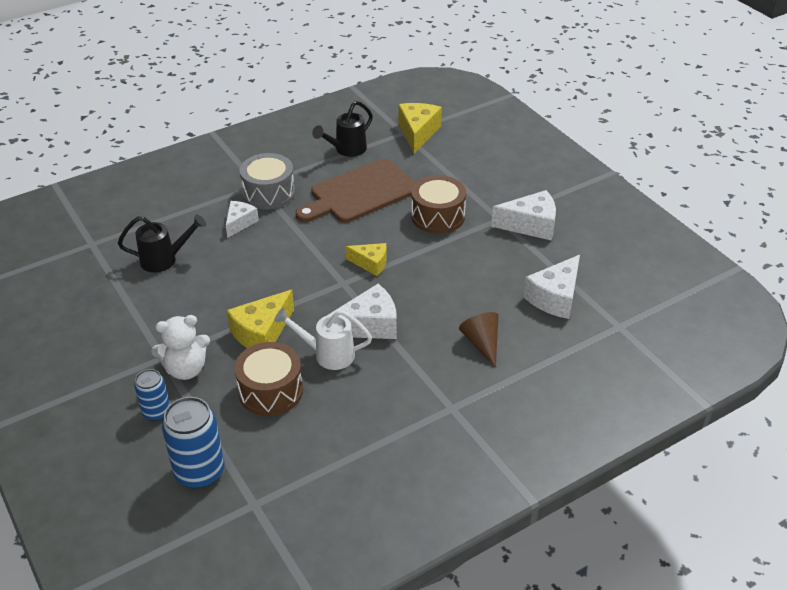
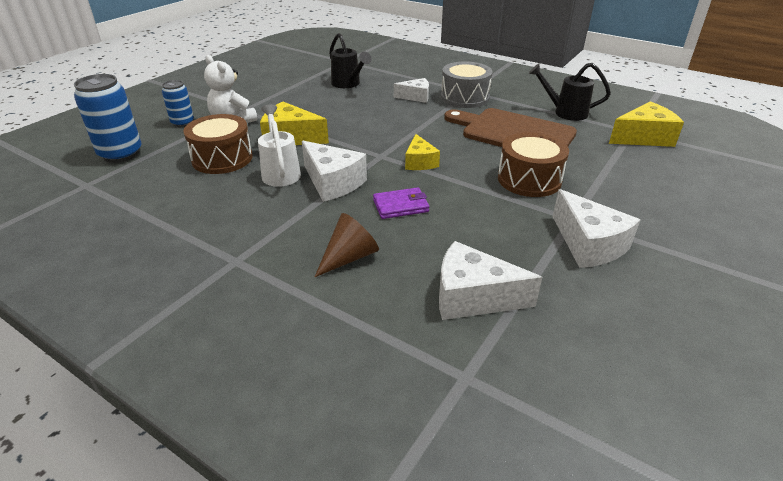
camera: 65 degrees right, 5 degrees down
(431, 296) = (401, 206): none -> purple wallet

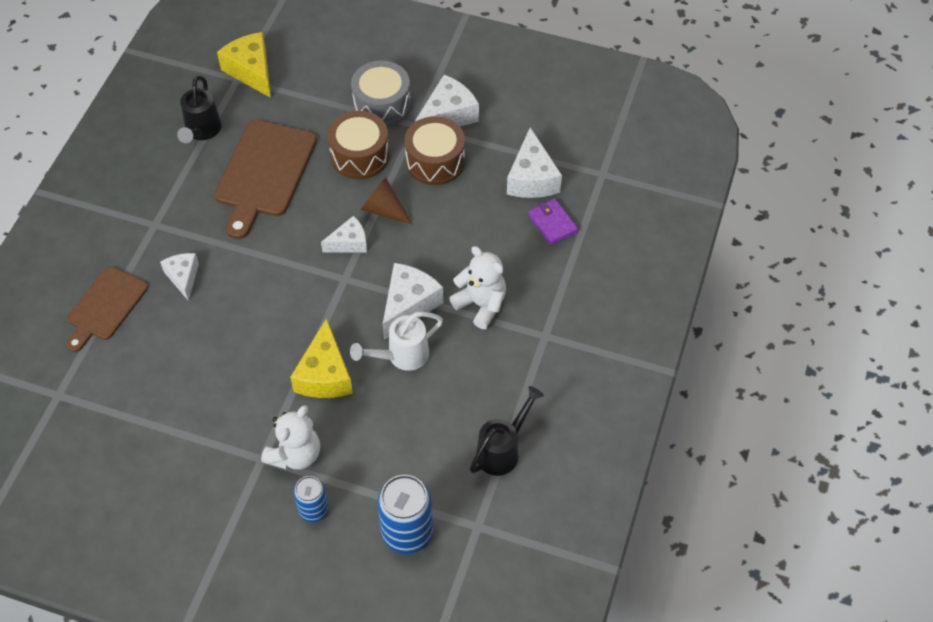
camera: 105 degrees left, 20 degrees up
(222, 158) = (389, 422): brown drum -> brown drum (435, 161)
(305, 224) = (481, 304): none -> white teddy bear
(348, 84) = (153, 363): black watering can -> black watering can (502, 450)
(349, 257) = (514, 261): brown cone -> brown cone (384, 210)
(401, 206) = (432, 242): purple wallet -> purple wallet (552, 223)
(403, 74) = (105, 306): none -> brown cutting board
(420, 162) = (349, 243): yellow cheese -> white cheese
(465, 97) = (176, 227): grey drum -> grey drum (382, 105)

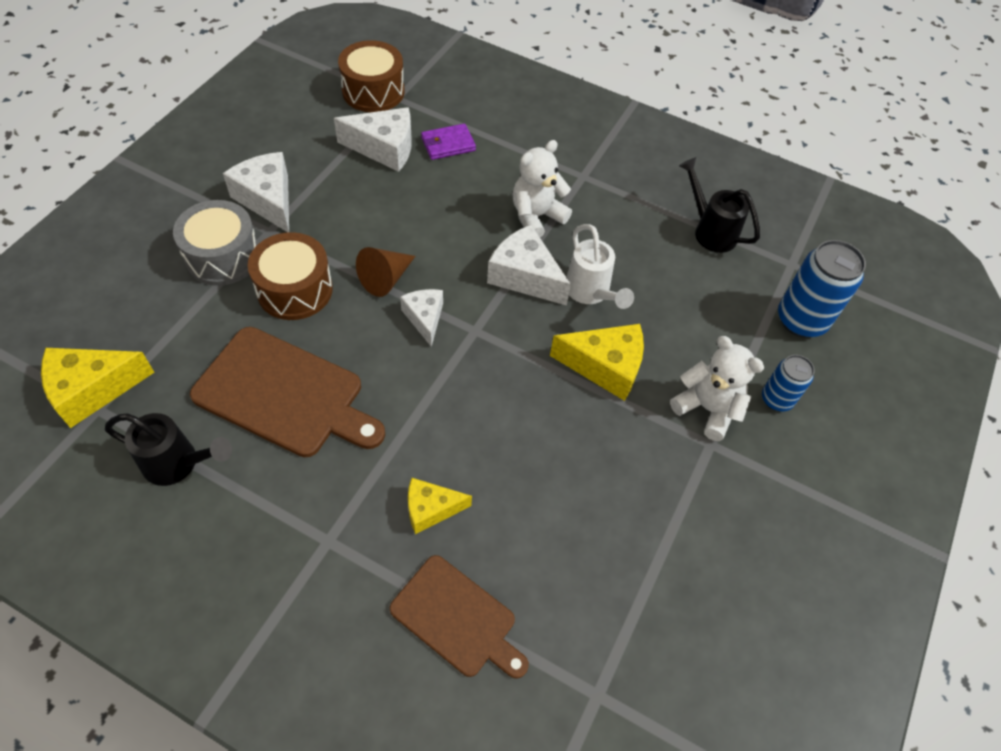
camera: 85 degrees left, 0 degrees up
(183, 277) = (430, 509): white cheese -> yellow cheese
(435, 161) = (331, 222): brown drum -> brown drum (373, 91)

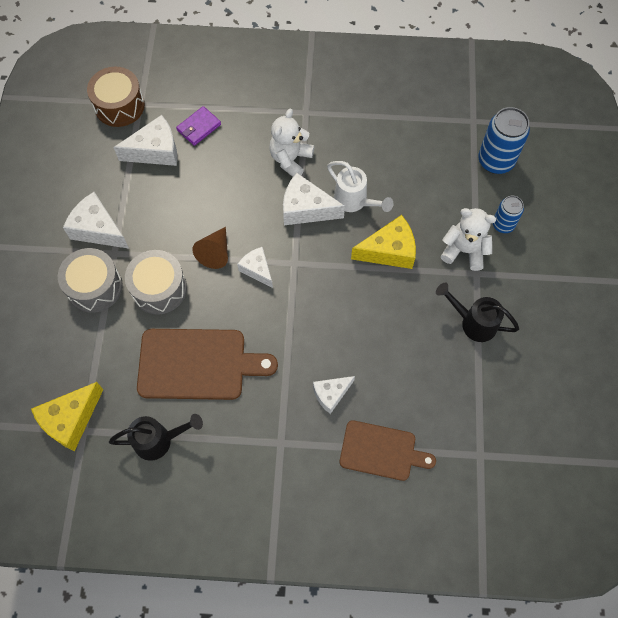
camera: 20 degrees left, 10 degrees up
(295, 289) = (159, 288): brown drum -> grey drum
(430, 509) = (331, 394): yellow cheese -> white cheese
(709, 230) = (410, 118): black watering can -> black watering can (473, 322)

